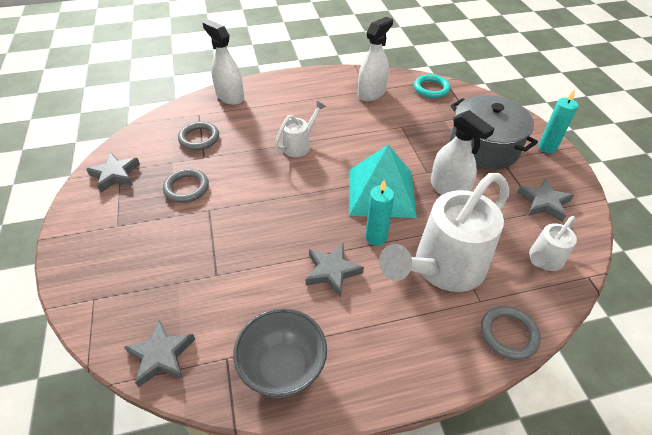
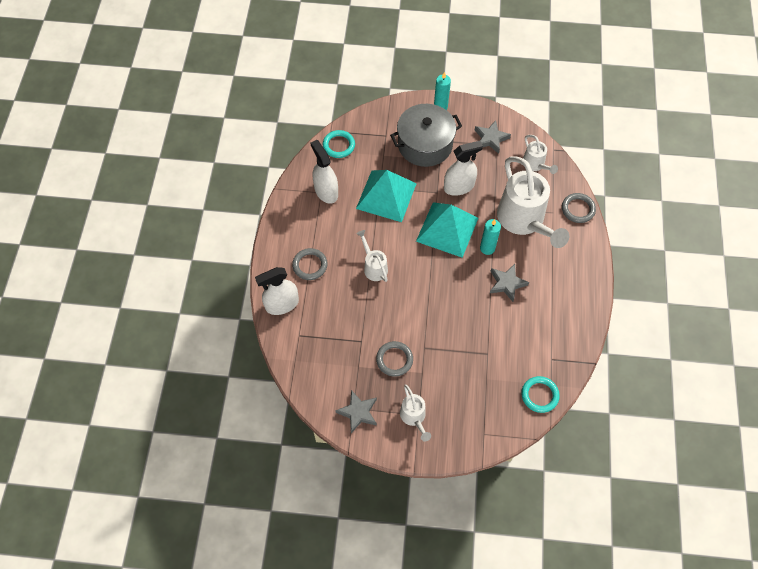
camera: 70 degrees left, 15 degrees up
(113, 222) = (414, 417): none -> white watering can
(161, 355) = (539, 395): grey star -> turquoise ring
(199, 138) = (334, 340): grey ring -> grey ring (310, 265)
(283, 368) = (566, 330): grey bowl -> none
(394, 133) = (386, 196): none -> turquoise pyramid

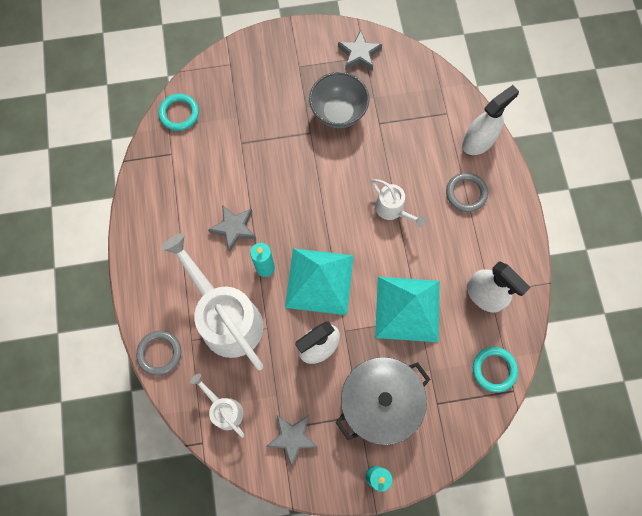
camera: 165 degrees right, 10 degrees up
(394, 360) = (338, 113): grey ring -> grey bowl
(414, 417) = (303, 63): white watering can -> none

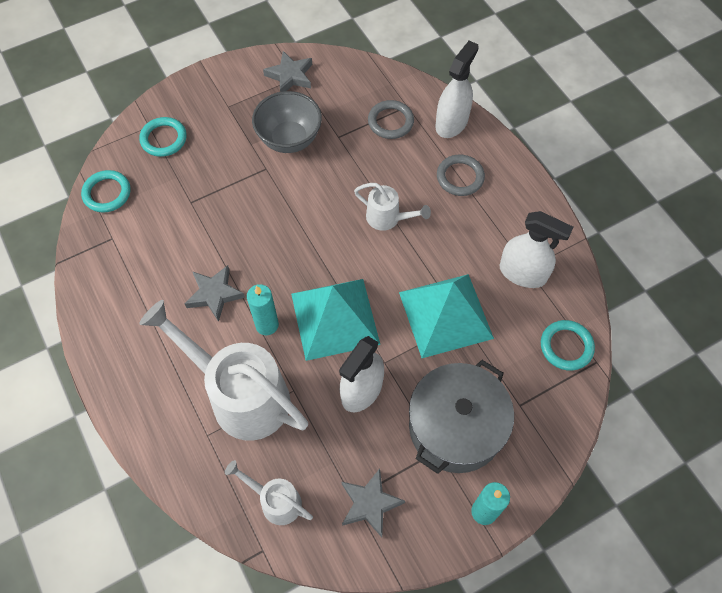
camera: 20 degrees left, 10 degrees down
(159, 353) = (173, 463): grey ring -> grey ring (390, 122)
(238, 79) = (164, 139): none -> turquoise ring

